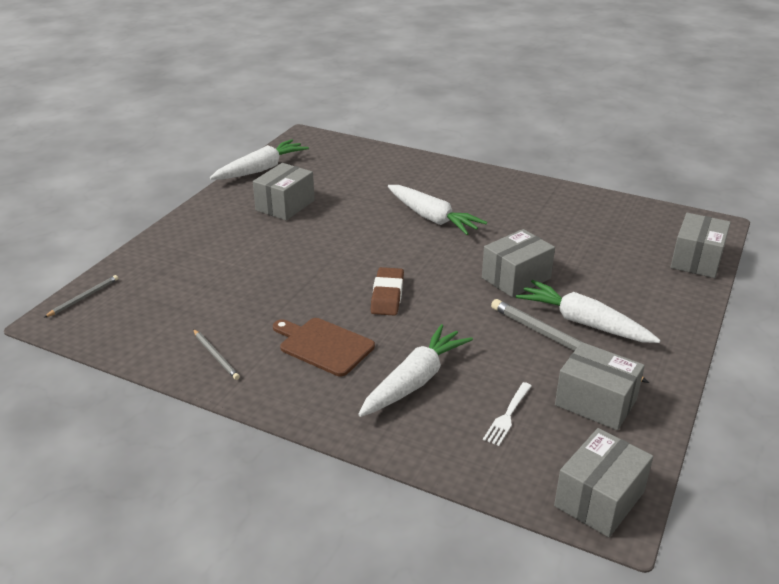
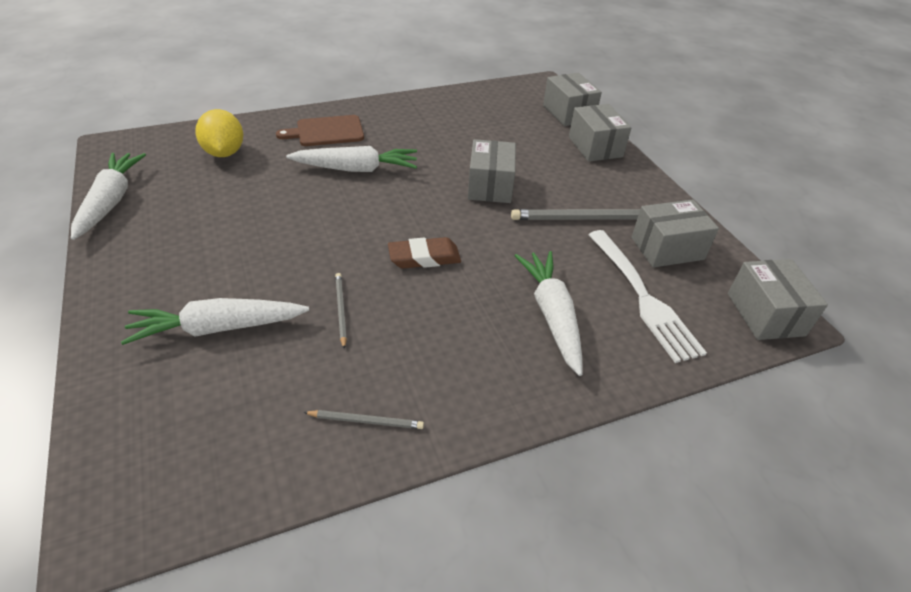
camera: 50 degrees left, 10 degrees up
(84, 297) = (103, 476): grey pencil -> grey pencil (341, 310)
(285, 205) = (199, 226): grey box -> grey box (595, 147)
(324, 345) = (443, 337): brown cutting board -> brown cutting board (326, 131)
(362, 169) = (224, 153): none -> yellow lemon
(387, 295) = (424, 257): brown eraser -> brown eraser turned 60 degrees counterclockwise
(508, 415) = (641, 296): white fork -> white fork, size x2.06
(583, 323) = (578, 195): white carrot -> white carrot (217, 328)

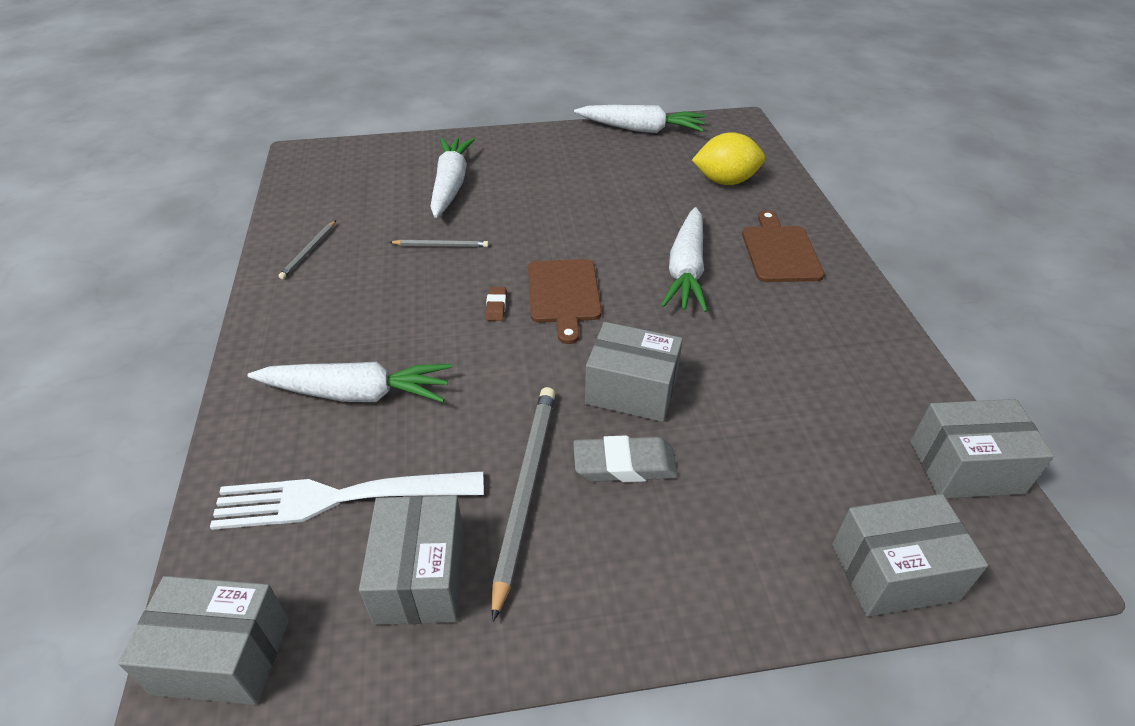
camera: 105 degrees right, 0 degrees up
(399, 224) = (563, 294): none -> brown cutting board
(424, 257) = (496, 306): brown eraser -> brown eraser, size x0.53
(550, 185) = (624, 465): none -> grey eraser
(595, 147) = (750, 577): grey box -> grey box (965, 467)

